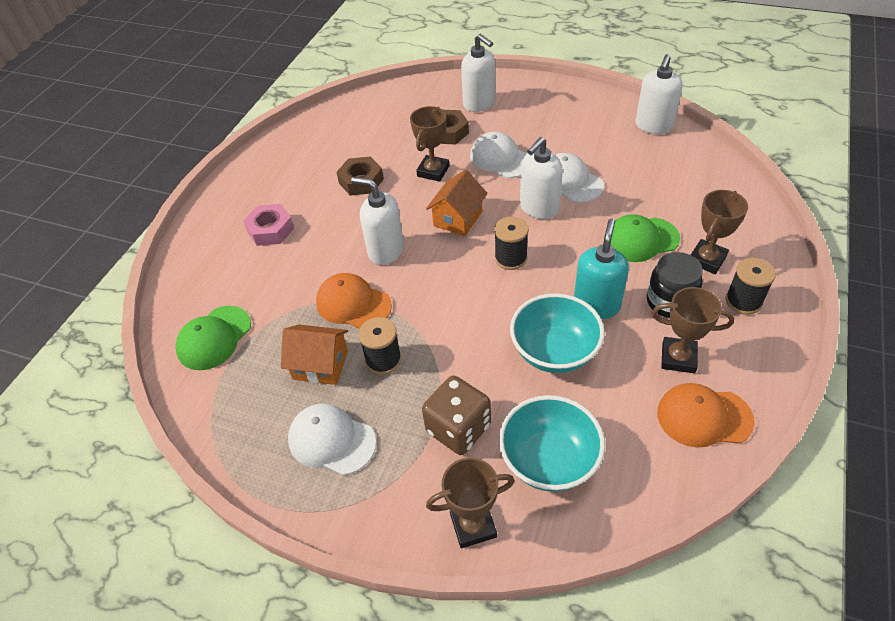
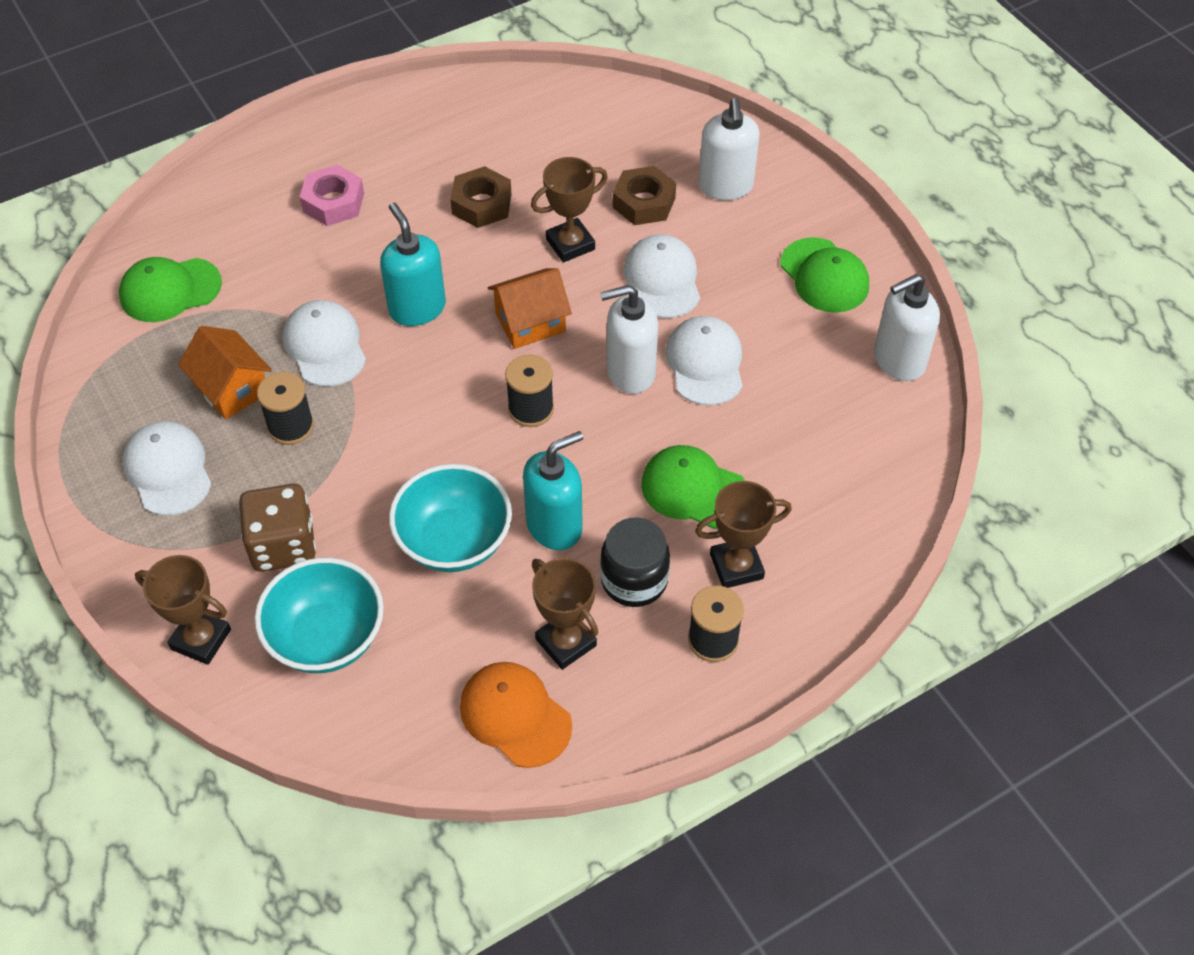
camera: 35 degrees right, 5 degrees up
(353, 304) = (325, 346): orange cap -> white cap
(385, 251) = (417, 308): white soap dispenser -> turquoise soap dispenser
(574, 112) = (824, 276): none -> green cap

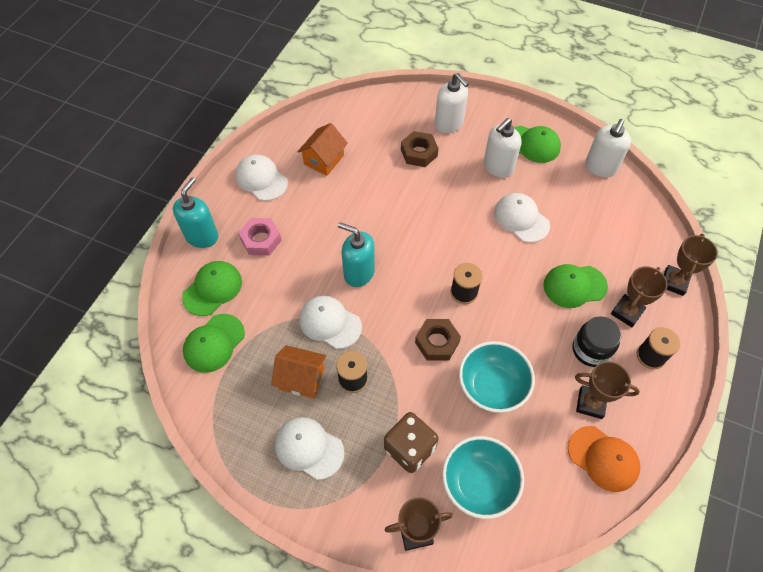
camera: 35 degrees left, 5 degrees up
(224, 228) = (212, 289): none -> green cap
(481, 204) = (340, 197): brown nut -> brown nut (437, 342)
(515, 715) = (603, 458): orange cap -> orange cap turned 150 degrees counterclockwise
(530, 322) = (422, 247): orange house -> orange house (324, 160)
(554, 526) = (530, 346): turquoise soap dispenser -> turquoise soap dispenser (202, 236)
(570, 244) = (403, 194): brown trophy -> brown trophy (674, 282)
(630, 372) = (492, 244): white soap dispenser -> white soap dispenser (498, 167)
(662, 279) = (463, 187): white cap -> white cap (261, 179)

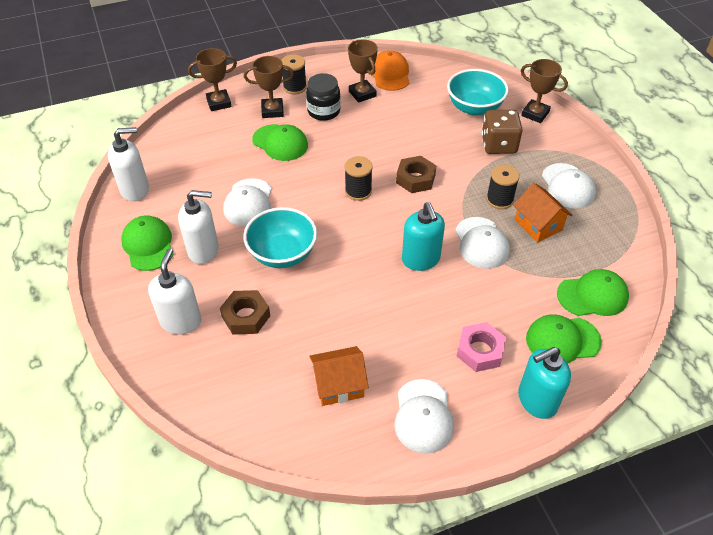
camera: 135 degrees left, 10 degrees down
(492, 387) = (410, 136): turquoise bowl -> turquoise bowl (282, 254)

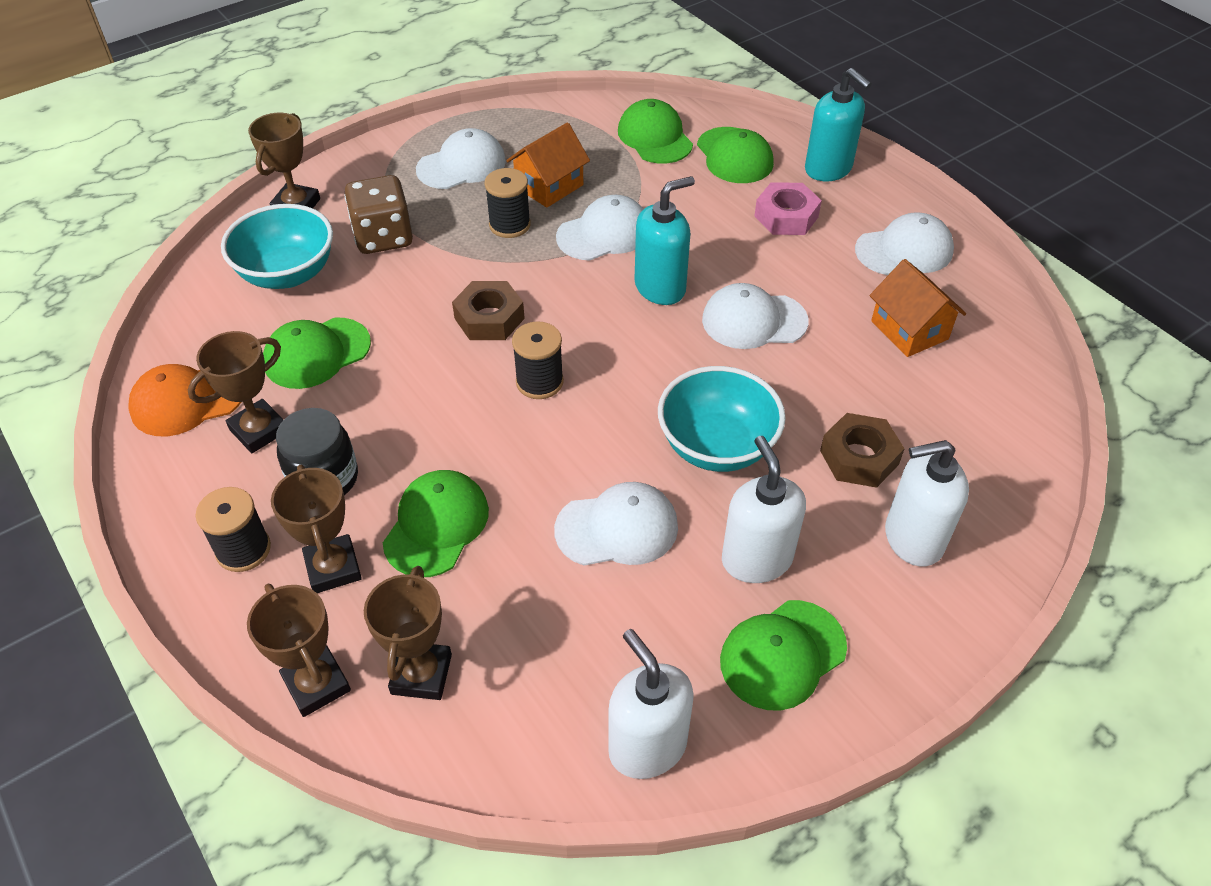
camera: 105 degrees left, 0 degrees up
(207, 130) = (421, 674): none -> brown trophy
(376, 299) = (754, 320): none -> white cap
(408, 114) = (316, 353): none -> green cap

